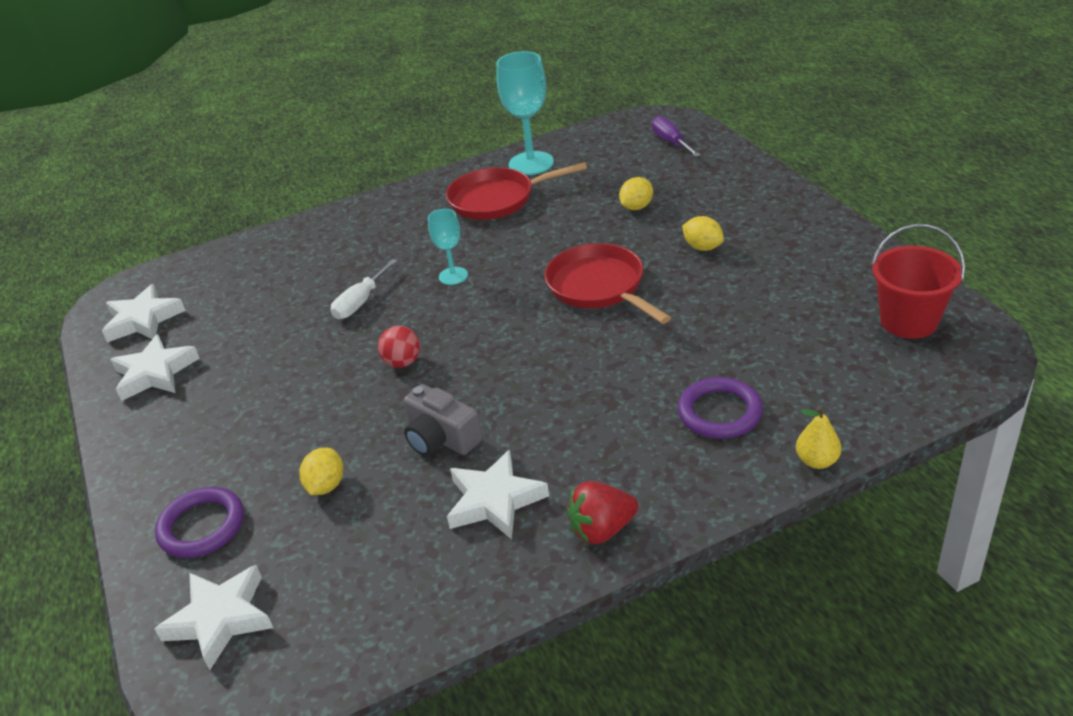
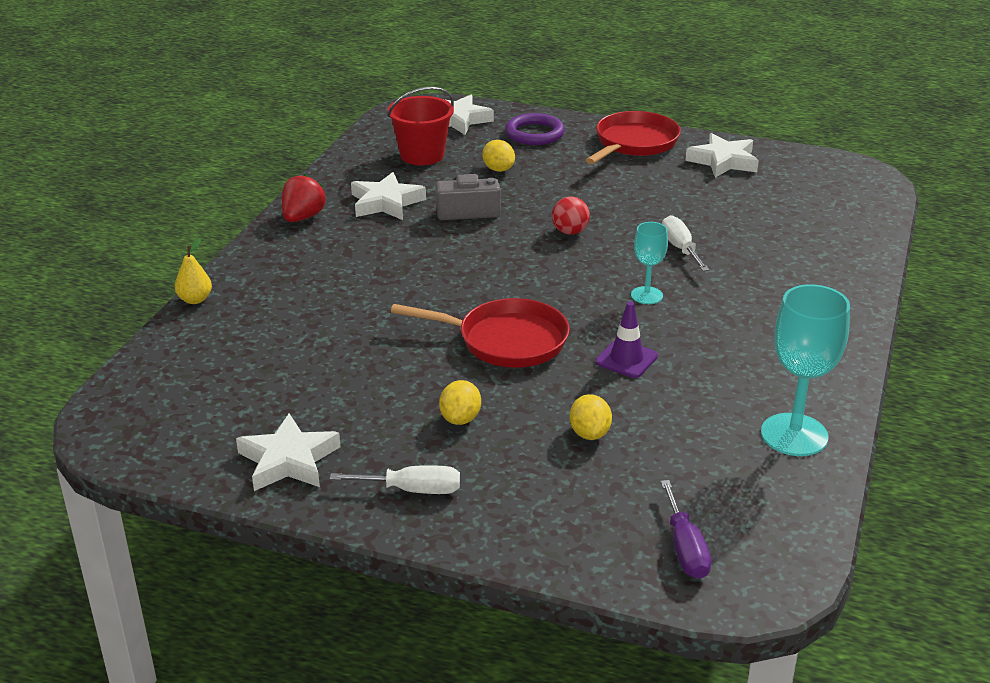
camera: 130 degrees right, 5 degrees down
(143, 320) = (809, 175): white star -> white star (288, 460)
(497, 199) = (745, 377): red pan -> red pan (634, 143)
(544, 239) = (626, 359): none -> purple traffic cone
(671, 142) = (685, 548): purple screwdriver -> purple screwdriver turned 60 degrees clockwise
(702, 247) = (460, 418): yellow lemon -> yellow lemon turned 75 degrees counterclockwise
(719, 412) = (293, 298): purple ring -> none
(783, 219) = (412, 490): none -> white screwdriver
(908, 321) = (191, 429): red bucket -> red bucket (422, 155)

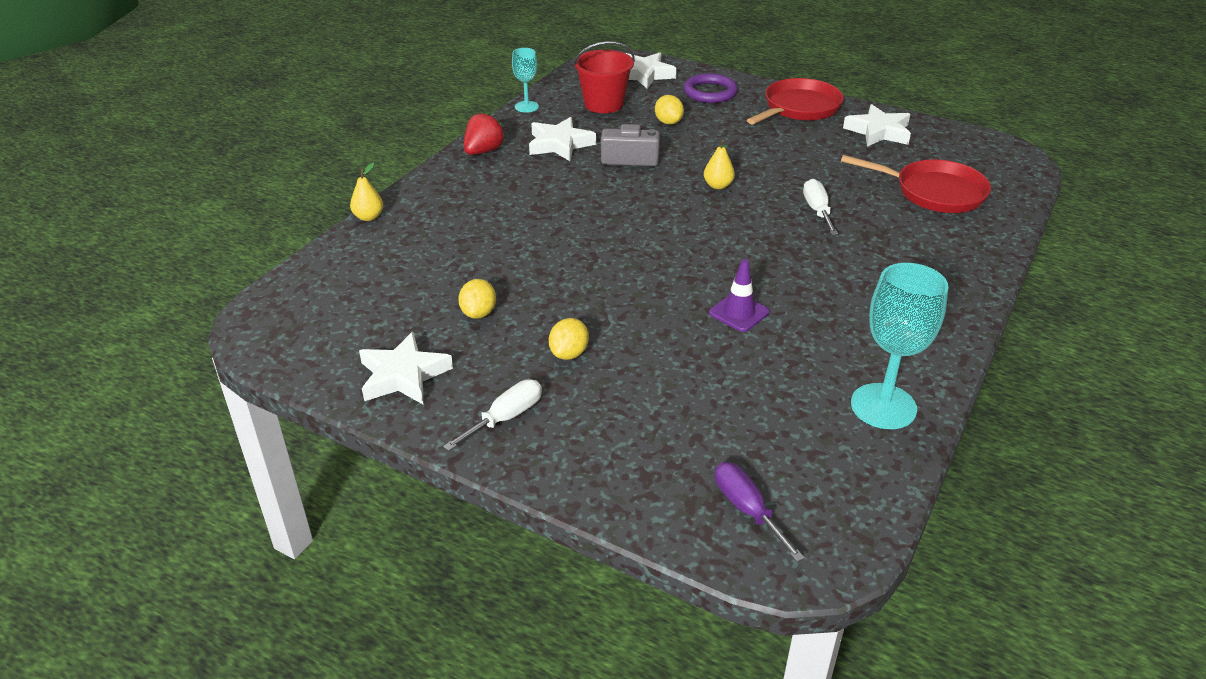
camera: 10 degrees right, 5 degrees up
(412, 490) = (505, 418): white screwdriver -> white screwdriver turned 60 degrees counterclockwise
(505, 340) = (631, 283): red pan -> red pan (933, 192)
(570, 232) = (718, 185): red ball -> yellow pear
(589, 433) = (685, 382): yellow lemon -> yellow lemon (478, 313)
(646, 295) = (774, 253): turquoise goblet -> turquoise goblet (526, 107)
(685, 548) = (747, 509): purple screwdriver -> purple screwdriver turned 150 degrees clockwise

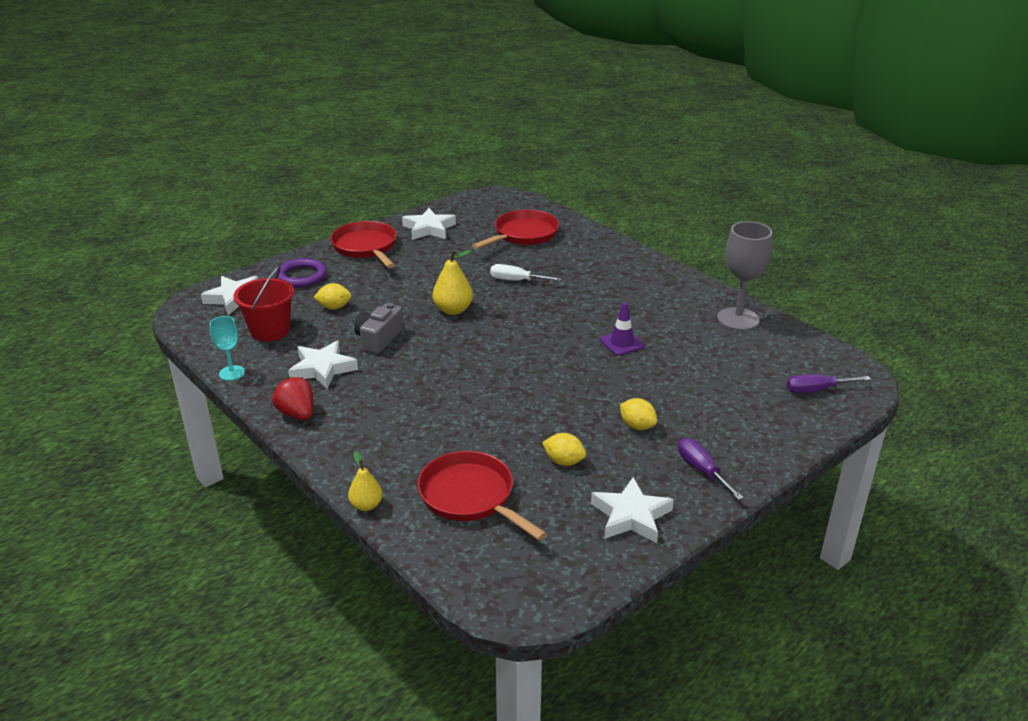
camera: 70 degrees left, 5 degrees down
(399, 268) = (471, 497): none -> red pan
(505, 418) = (702, 470): white screwdriver -> purple screwdriver
(718, 185) = (453, 310): yellow pear -> yellow pear, size x1.55
(883, 406) = (738, 319): turquoise goblet -> grey goblet

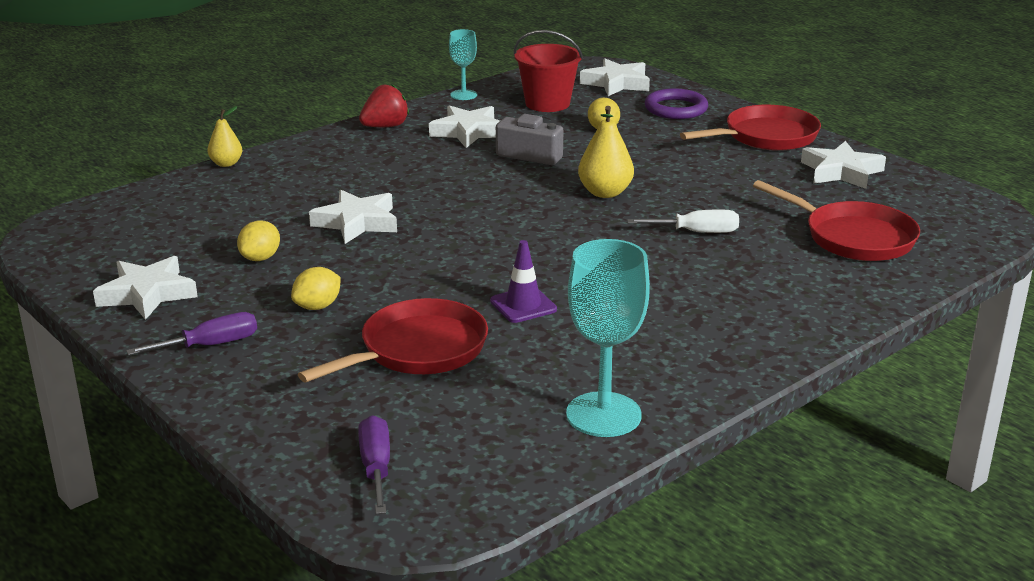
camera: 90 degrees right, 5 degrees down
(471, 497) = (218, 209): red pan -> red pan (417, 350)
(499, 417) = (357, 222): none -> white star
(516, 280) = (696, 232): white screwdriver -> white screwdriver turned 75 degrees clockwise
(738, 319) = (603, 415): grey goblet -> turquoise goblet

